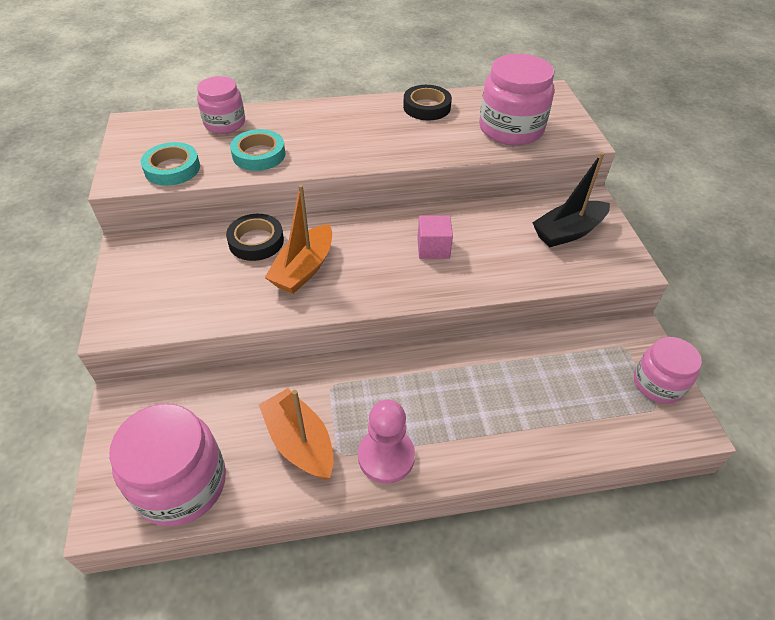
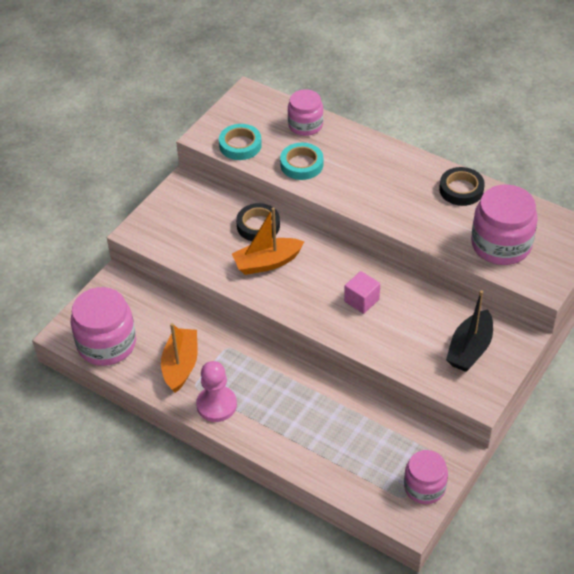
camera: 45 degrees right, 0 degrees up
(568, 232) = (469, 349): black boat -> black boat turned 75 degrees counterclockwise

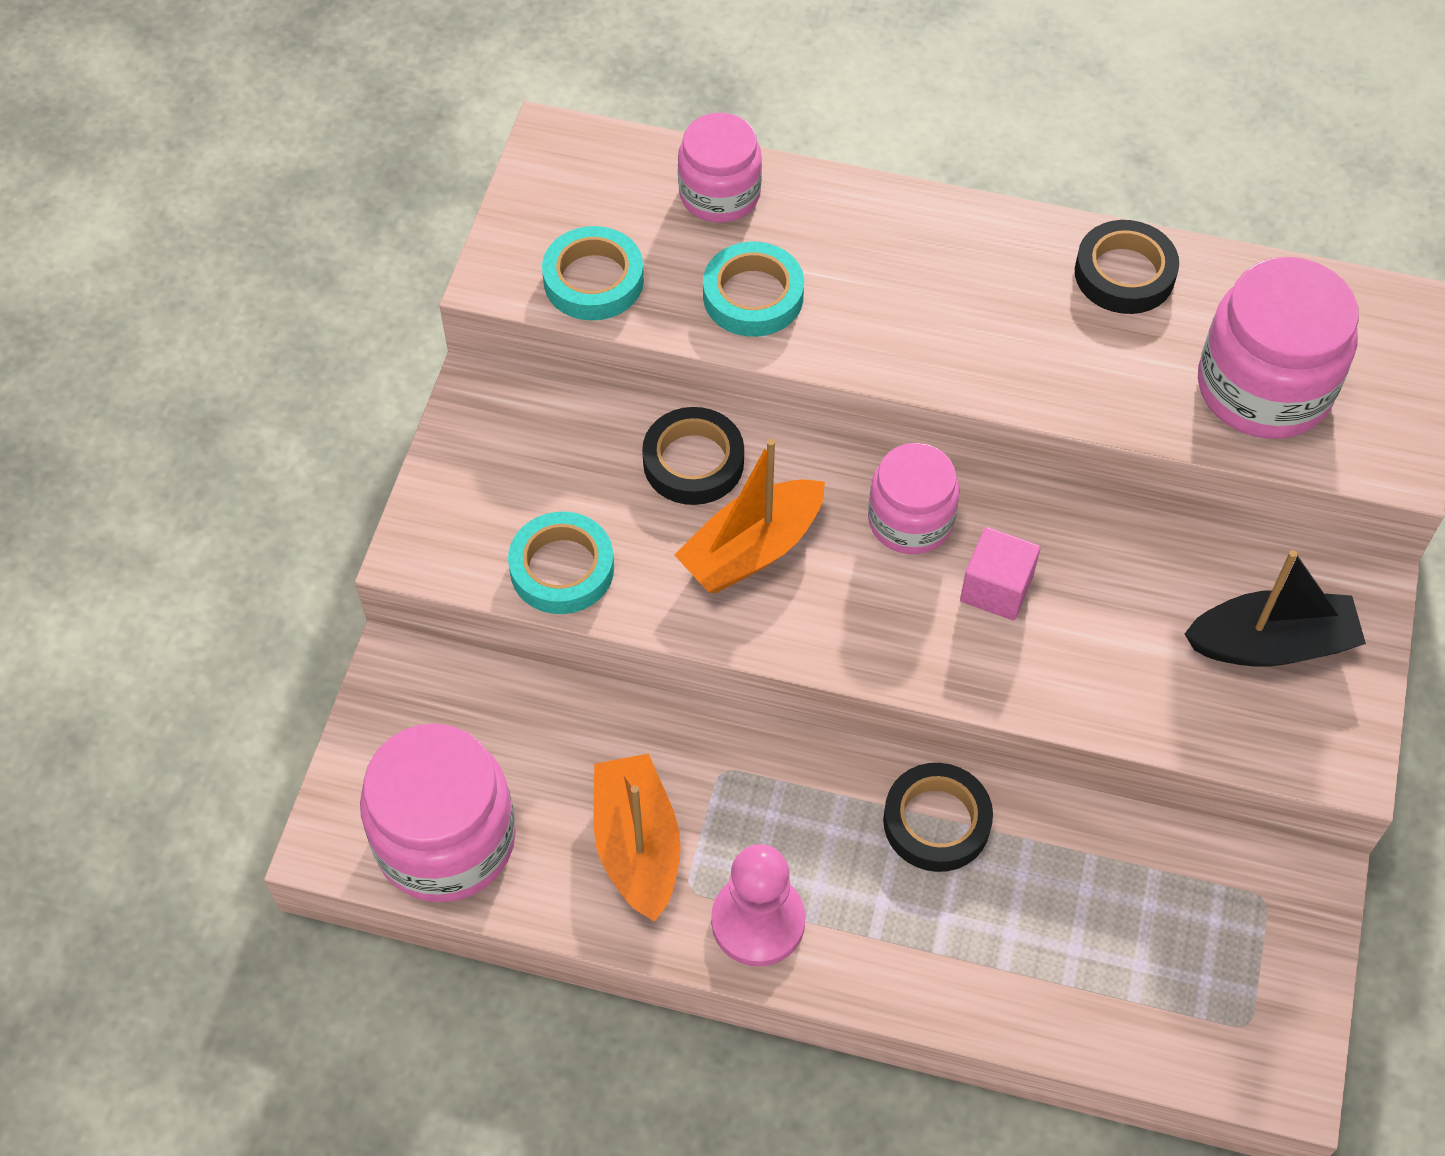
camera: 20 degrees left, 10 degrees up
(188, 251) = (562, 568): none -> turquoise tape
(306, 388) = (936, 822): none -> black tape
(424, 487) = (1280, 986): pink jar -> pink jar (910, 520)
(469, 349) = (1271, 644): black boat -> black boat turned 105 degrees counterclockwise

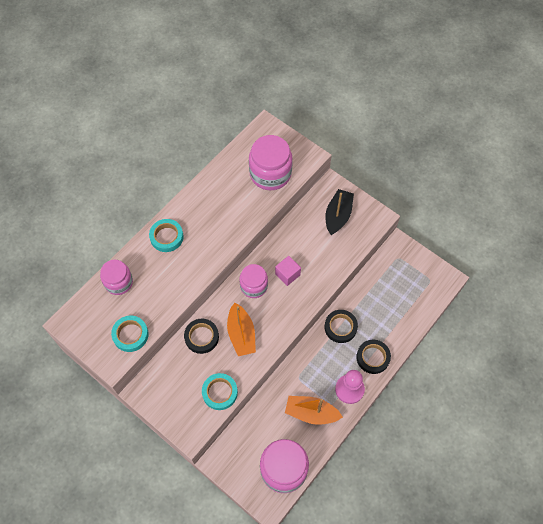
camera: 65 degrees left, 5 degrees up
(753, 296) = (164, 290): turquoise tape -> turquoise tape (166, 237)
(1124, 274) = (213, 187): black tape -> black tape (373, 357)

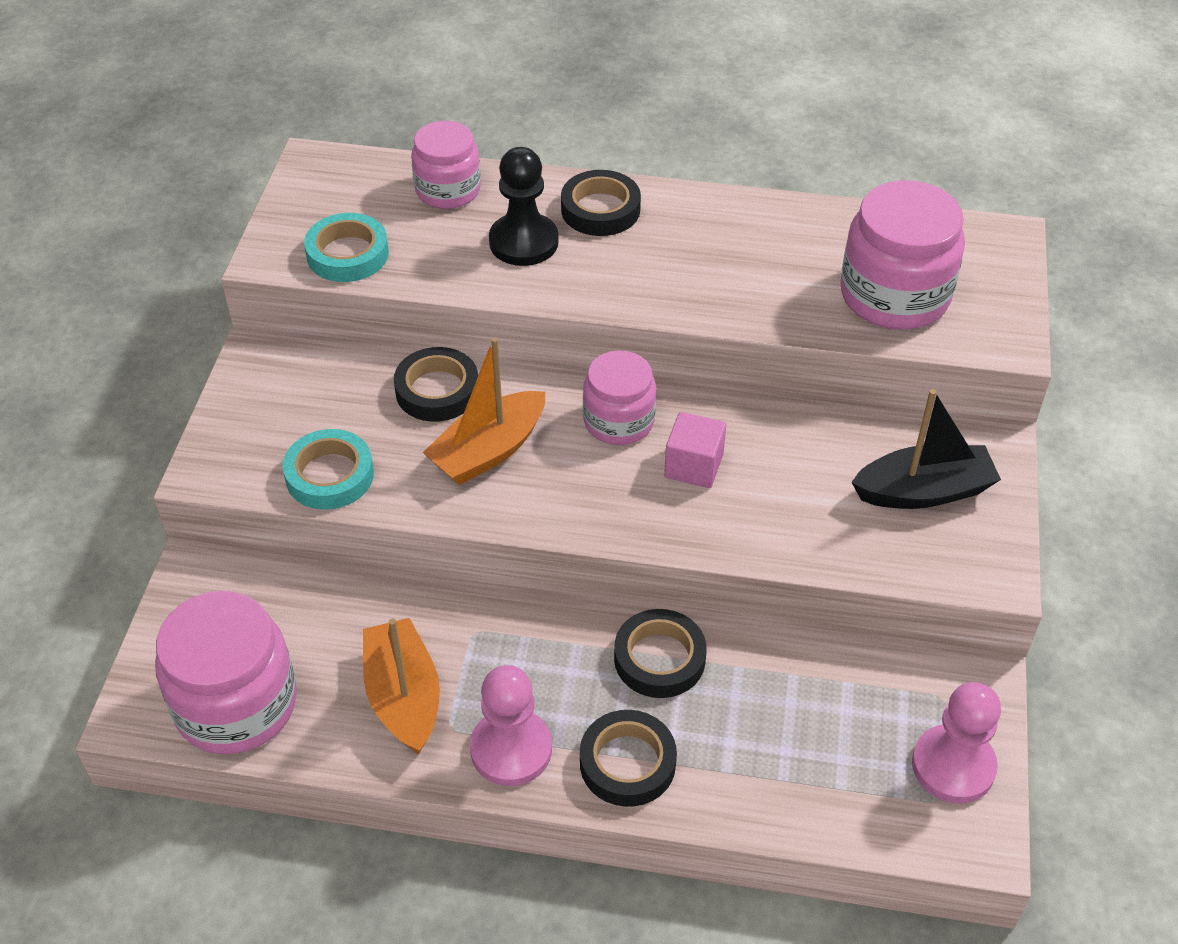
camera: 60 degrees right, 15 degrees down
(166, 237) = (600, 209): turquoise tape -> black tape
(166, 271) = (523, 242): none -> black pawn
(421, 270) = (953, 766): none -> pink pawn

